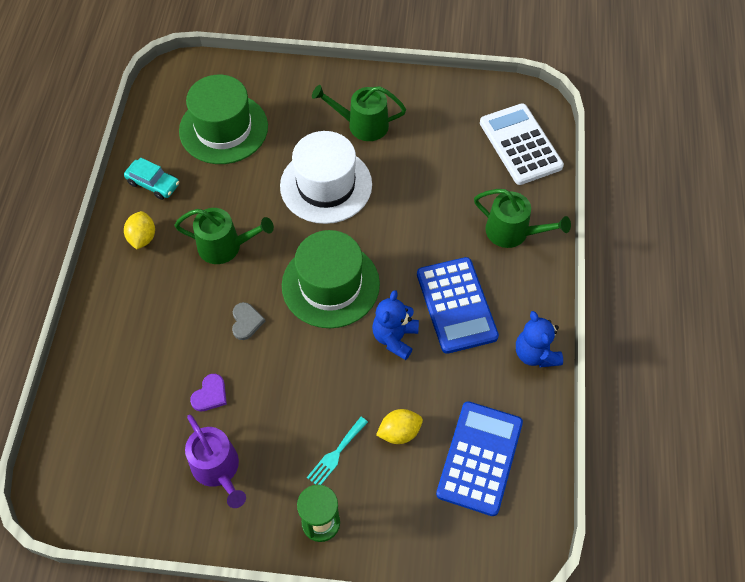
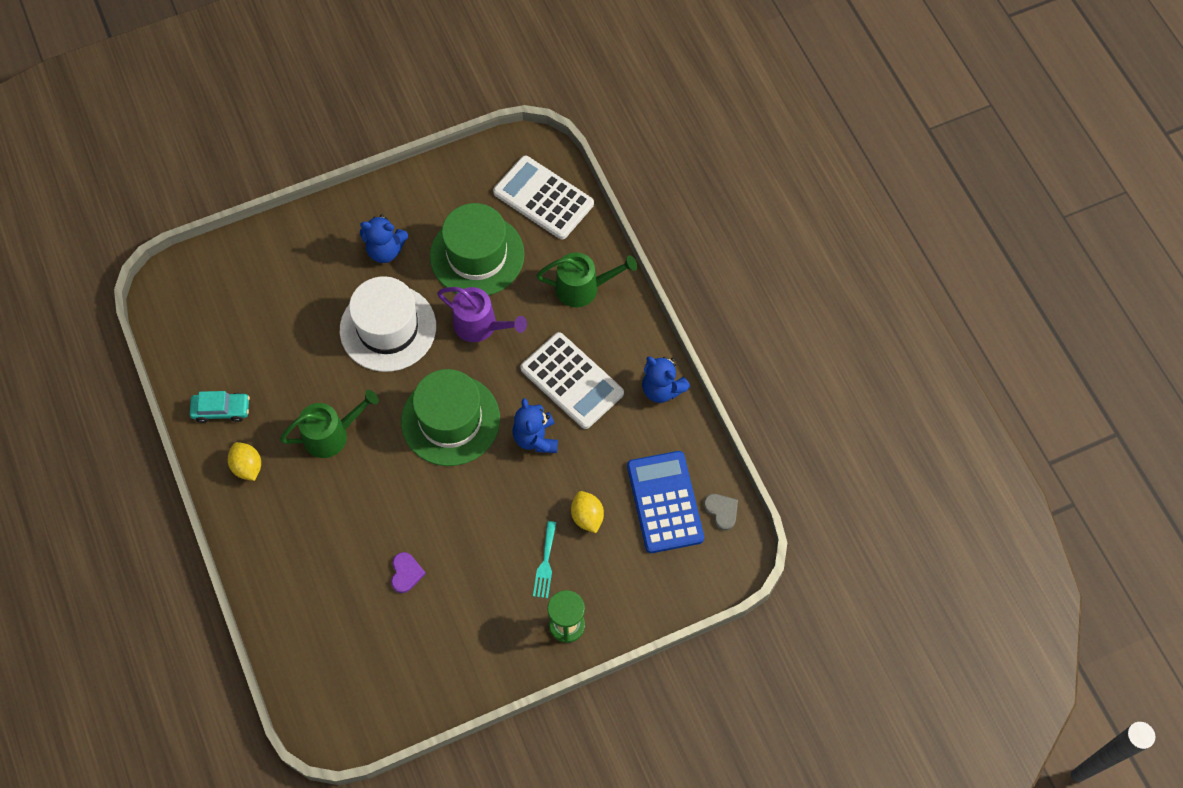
camera: 30 degrees left, 5 degrees up
(218, 469) = (454, 630): purple watering can -> purple watering can (480, 325)
(223, 128) = (253, 320): green hat -> green hat (477, 255)
(246, 322) = (396, 493): grey heart -> grey heart (721, 511)
(362, 125) = (385, 250): green watering can -> blue teddy bear
(399, 432) = (587, 517): yellow lemon -> yellow lemon turned 60 degrees counterclockwise
(456, 305) = (572, 381): blue calculator -> white calculator

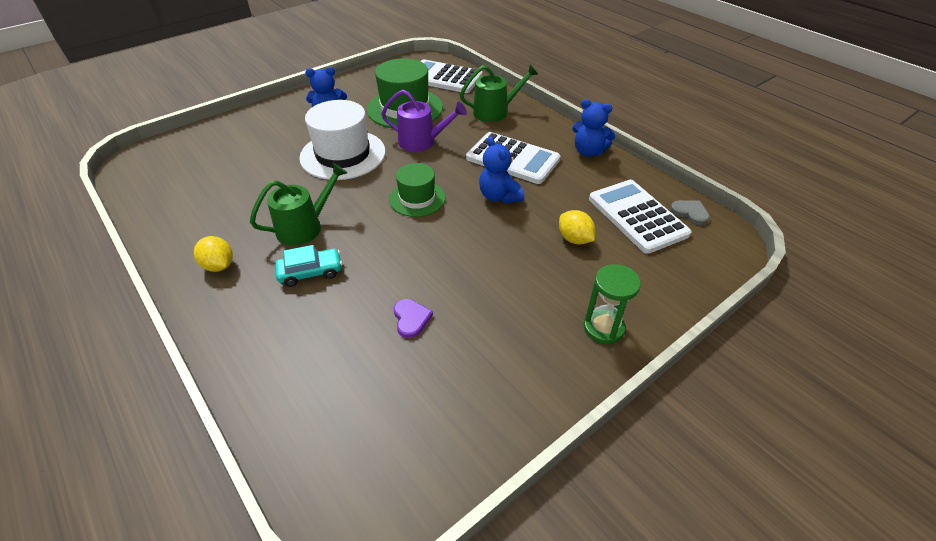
camera: 15 degrees left, 20 degrees down
(221, 410) = (189, 229): turquoise car -> turquoise car (310, 272)
(450, 420) = (417, 198): green hat -> green hat, size x0.60
(545, 563) = (553, 281): turquoise fork -> none
(665, 502) = (637, 216): blue calculator -> white calculator

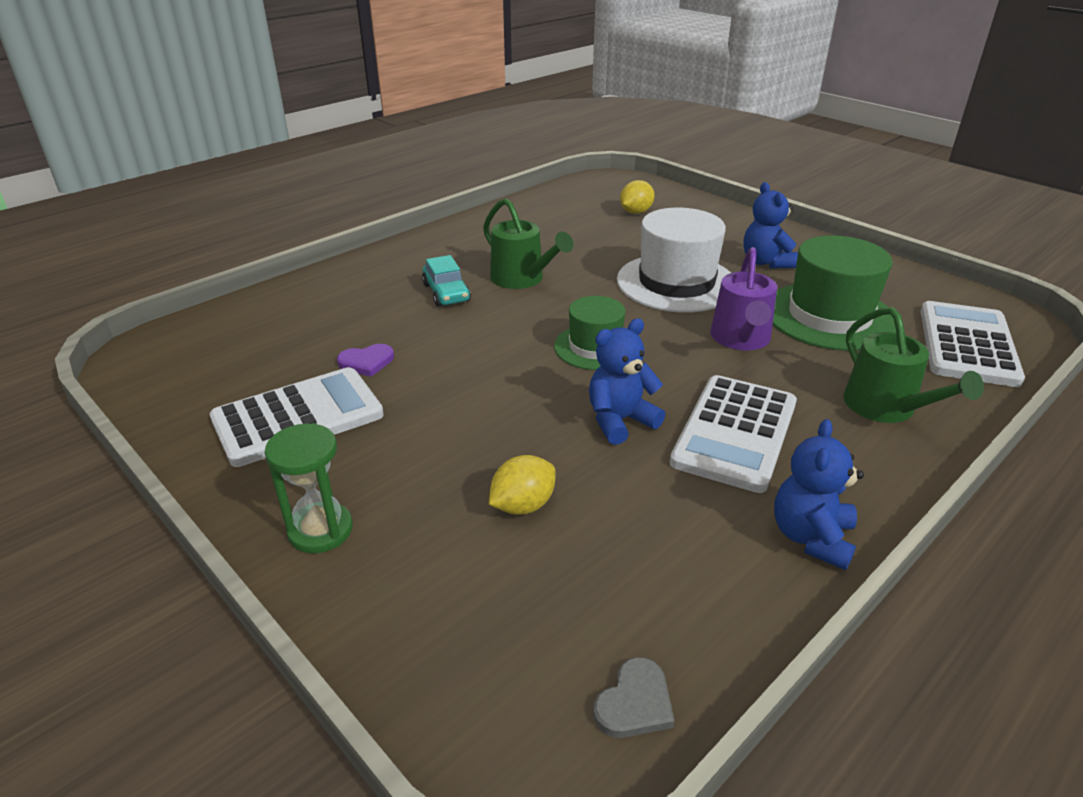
camera: 85 degrees right, 10 degrees down
(219, 266) = (457, 246): yellow lemon -> yellow lemon (636, 212)
(637, 216) = (602, 601): white calculator -> white calculator (298, 417)

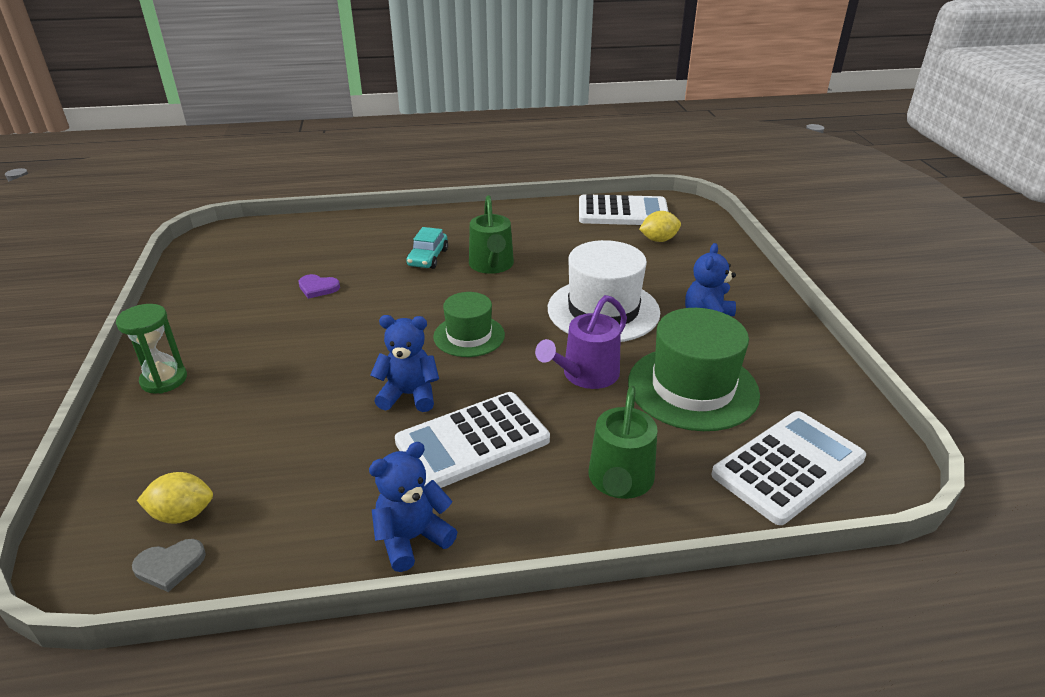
camera: 35 degrees right, 0 degrees up
(298, 417) = (238, 308): white calculator -> white calculator (622, 212)
(523, 505) = (276, 420): yellow lemon -> yellow lemon (182, 514)

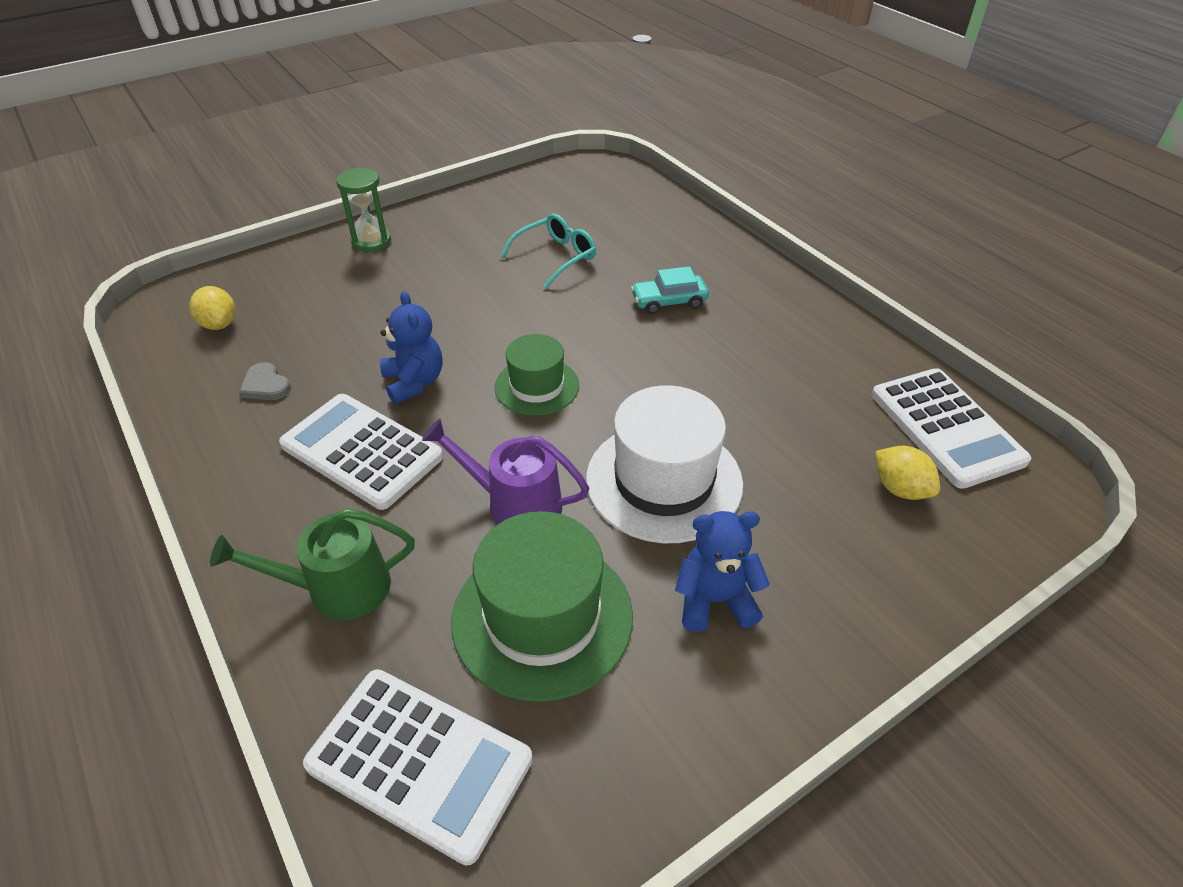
camera: 65 degrees right, 10 degrees up
(170, 566) = (166, 343): grey heart -> grey heart (265, 385)
(318, 288) = (556, 257): purple heart -> turquoise glasses
(412, 538) = (219, 459): blue teddy bear -> none
(492, 265) = (692, 353): green watering can -> none

